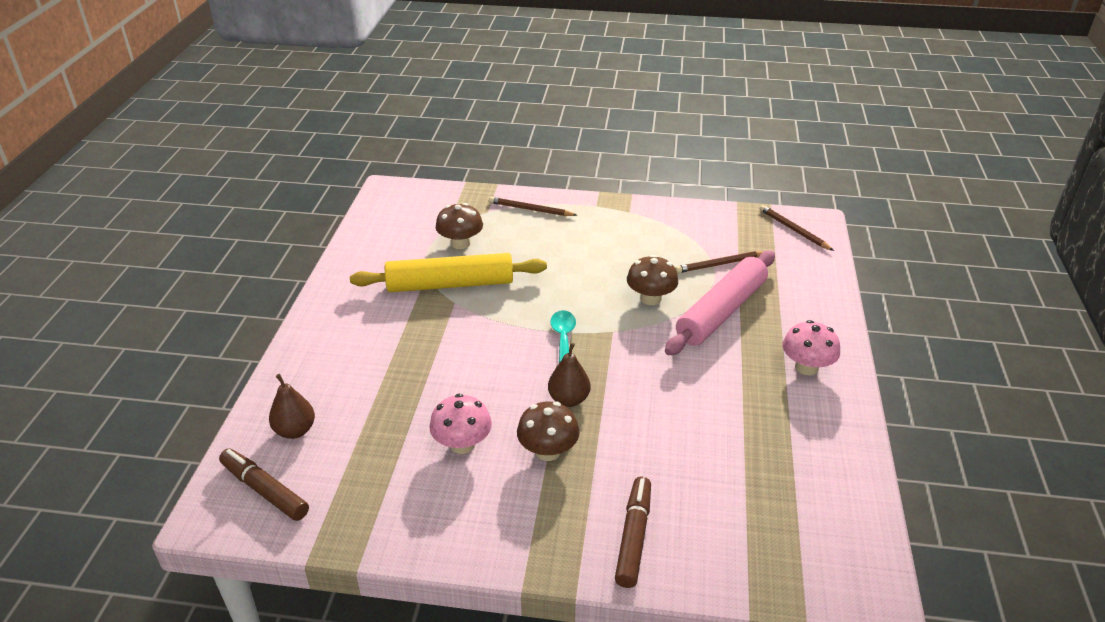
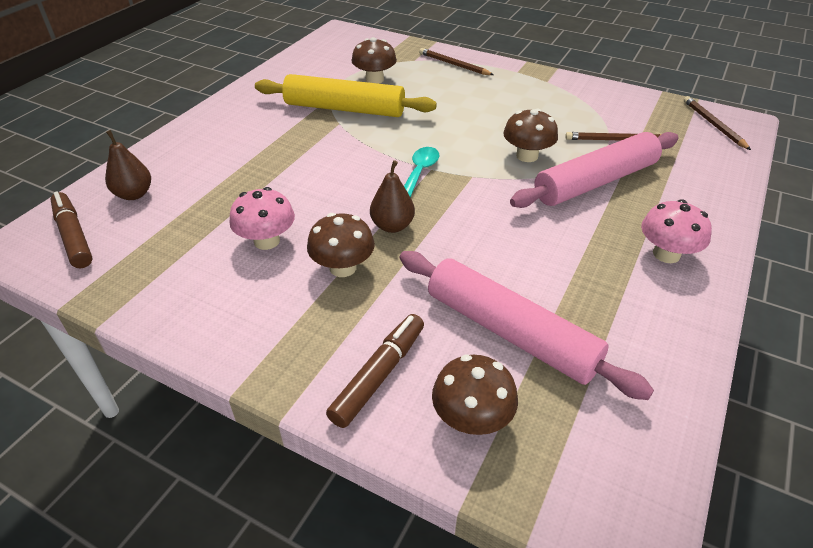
camera: 20 degrees right, 5 degrees up
(718, 470) = (510, 332): none -> pink rolling pin
(724, 549) = (471, 418): none -> brown mushroom

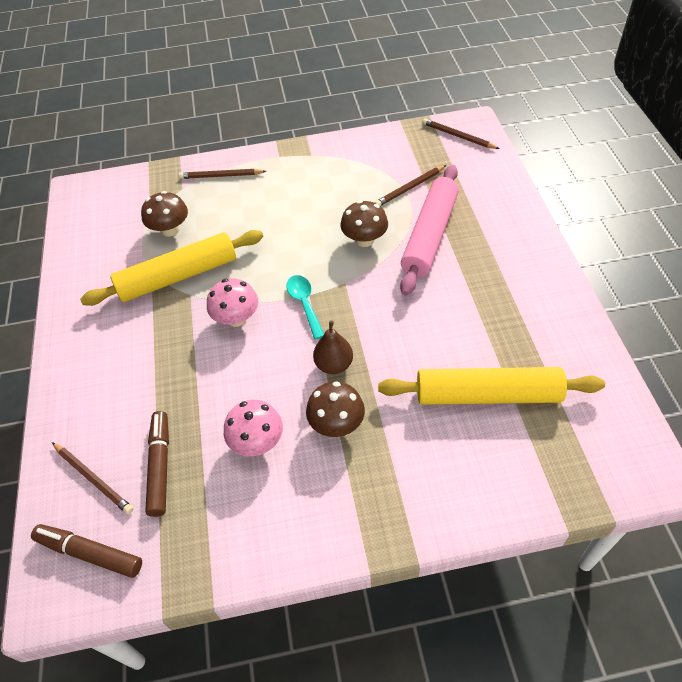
camera: 35 degrees left, 10 degrees up
(134, 194) = (93, 479): brown pear -> brown pencil
(379, 375) = (444, 485): brown marker -> brown marker (160, 466)
(471, 418) = (522, 471): brown mushroom -> none
(510, 332) = (487, 395): pink rolling pin -> yellow rolling pin
(666, 254) = (520, 270): pink mushroom -> pink mushroom (236, 318)

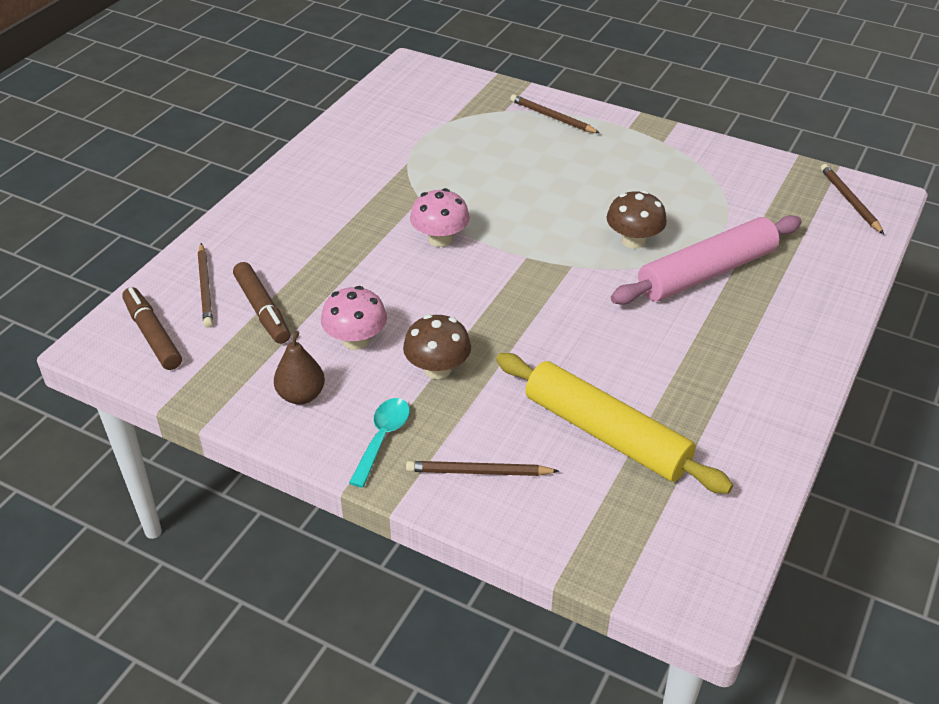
camera: 35 degrees right, 10 degrees down
(160, 466) = (262, 310): brown marker -> brown marker turned 120 degrees clockwise
(170, 229) = (457, 139): brown mushroom -> none
(178, 276) = (425, 179): yellow rolling pin -> none
(304, 304) = (514, 262): turquoise spoon -> turquoise spoon (382, 438)
(334, 365) = (486, 324): brown pear -> brown pear (301, 395)
(410, 188) = (735, 220): brown pencil -> brown pencil (479, 472)

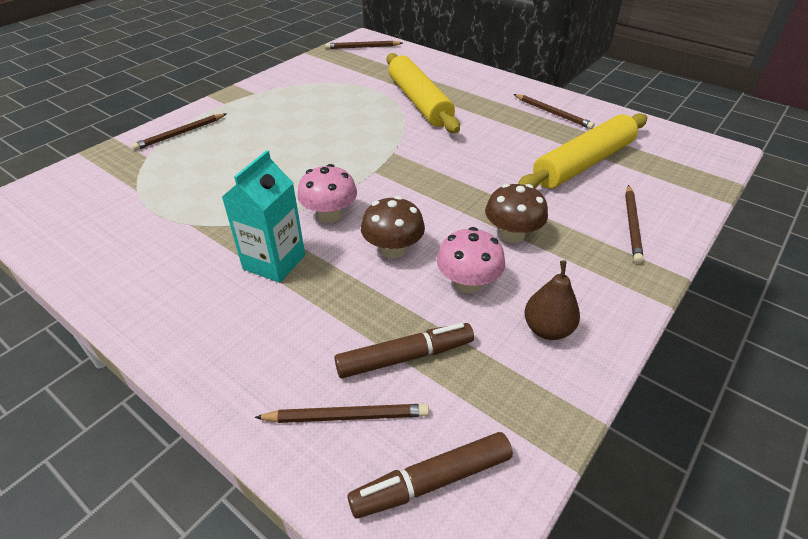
camera: 80 degrees left, 0 degrees up
(365, 220) = (274, 262): none -> turquoise carton
(382, 438) = (601, 275): turquoise spoon -> none
(633, 241) = (373, 122): brown mushroom -> brown mushroom (393, 249)
(706, 273) = (419, 102): pink rolling pin -> yellow rolling pin
(737, 405) = (552, 113): none -> brown pencil

